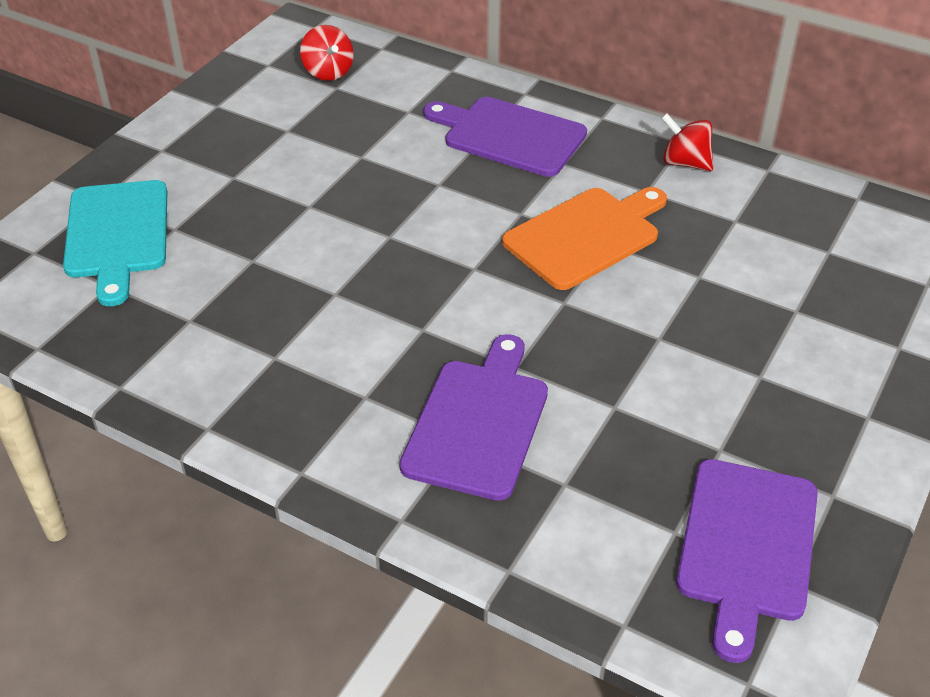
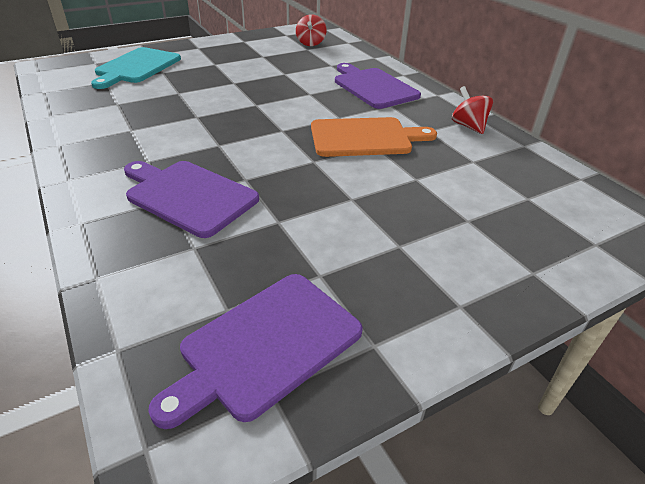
camera: 30 degrees right, 5 degrees down
(478, 422) = (188, 196): purple cutting board -> purple cutting board turned 105 degrees counterclockwise

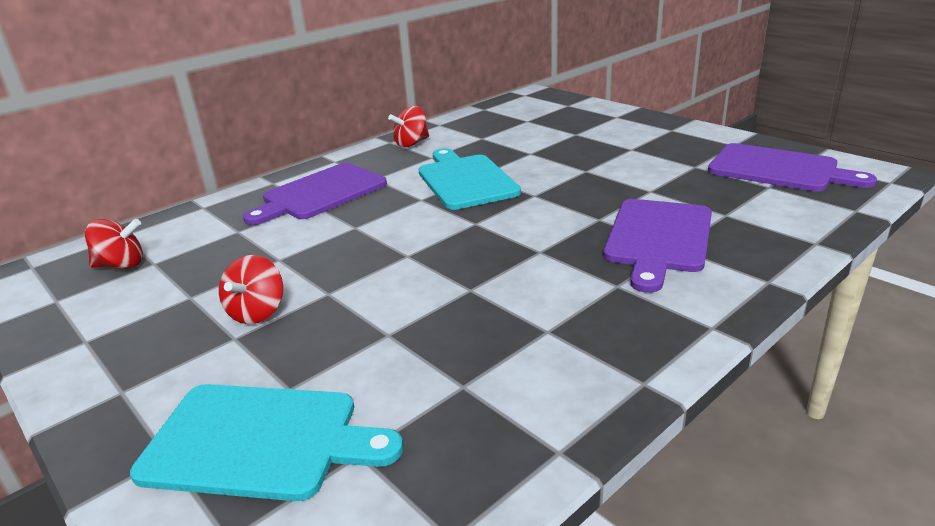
camera: 100 degrees left, 10 degrees down
(232, 68) = (257, 312): none -> red spinning top
(365, 137) = (465, 180): orange cutting board -> turquoise cutting board

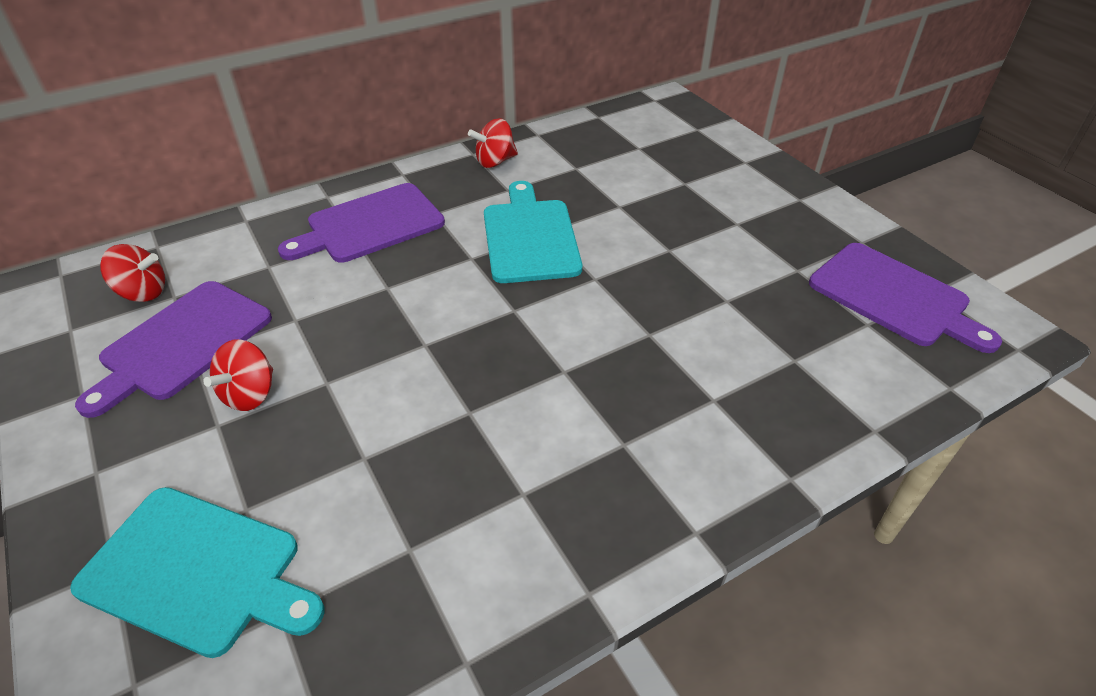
camera: 10 degrees right, 15 degrees up
(658, 238) = (700, 382): purple cutting board -> purple cutting board (182, 343)

